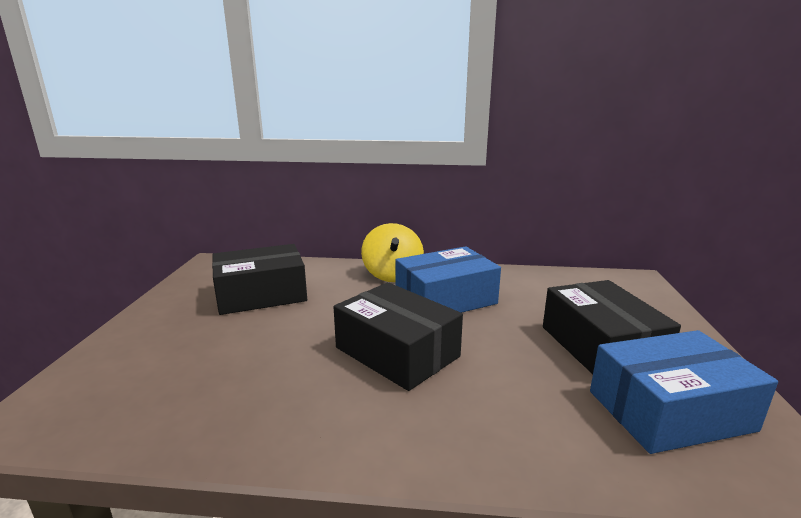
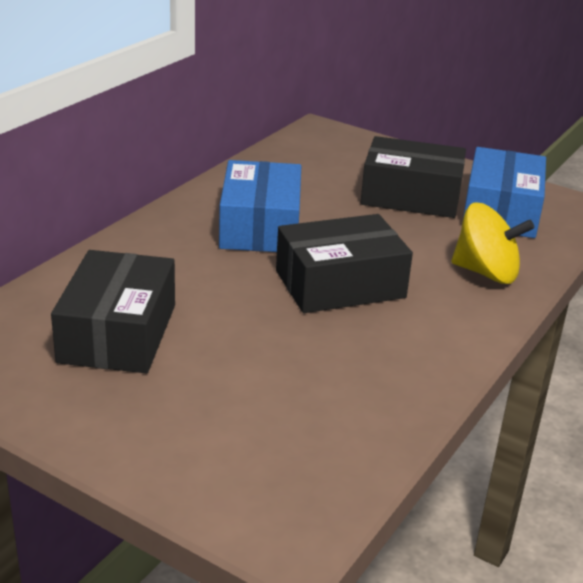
camera: 65 degrees left, 10 degrees up
(392, 274) = (163, 234): yellow spinning top -> yellow spinning top (486, 273)

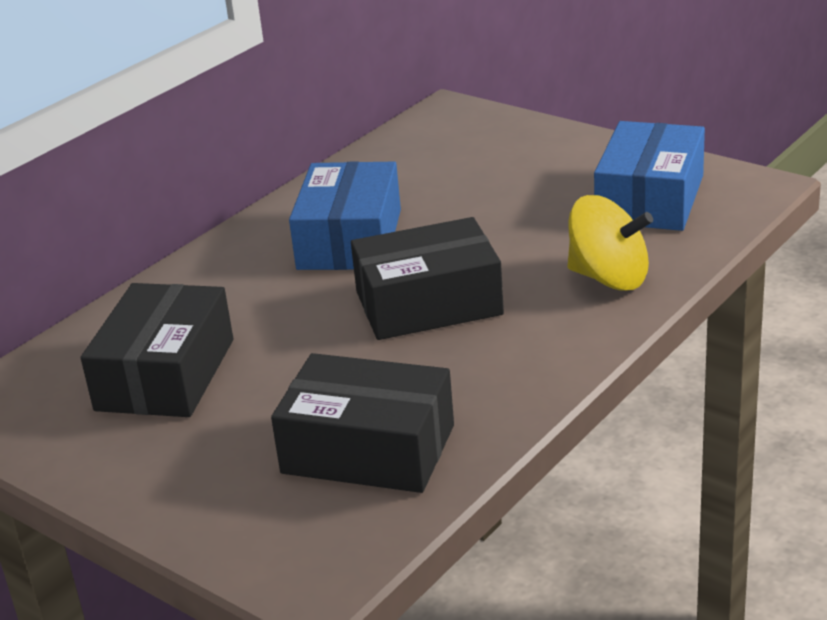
camera: 10 degrees right, 0 degrees up
(411, 196) = (541, 188): black box -> black box (368, 449)

